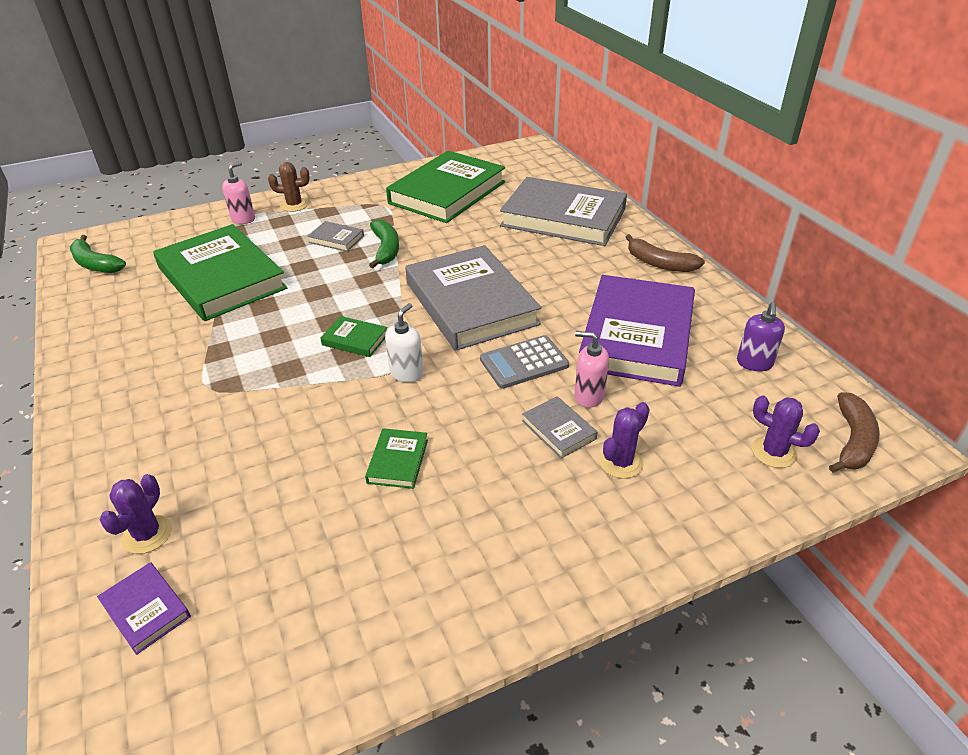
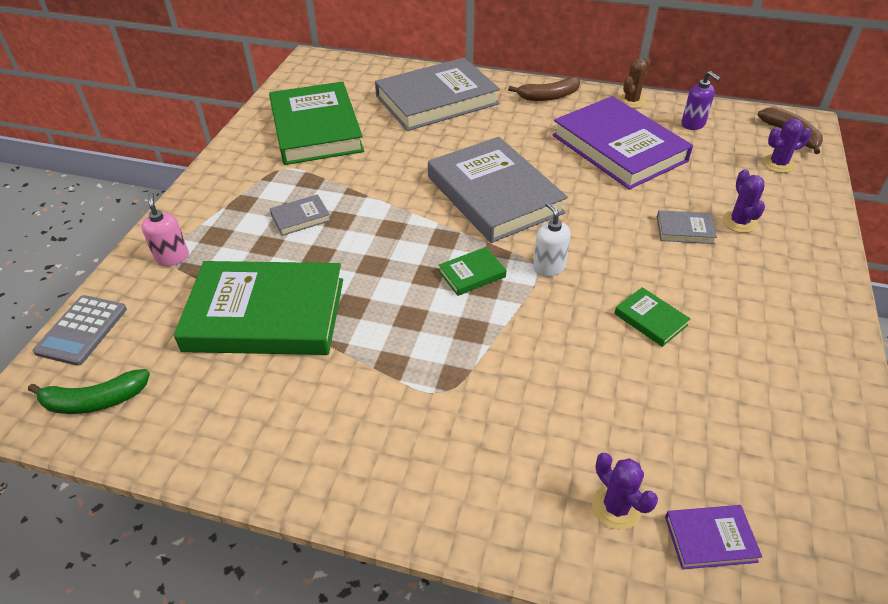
camera: 50 degrees left, 5 degrees up
(294, 205) = (199, 216): brown cactus -> brown cactus (631, 101)
(385, 249) = (358, 199): green banana -> none
(471, 303) = (494, 195): grey book -> grey book turned 45 degrees clockwise
(524, 362) = (596, 207): grey calculator -> grey calculator (82, 330)
(588, 396) = (662, 200): pink soap dispenser -> none

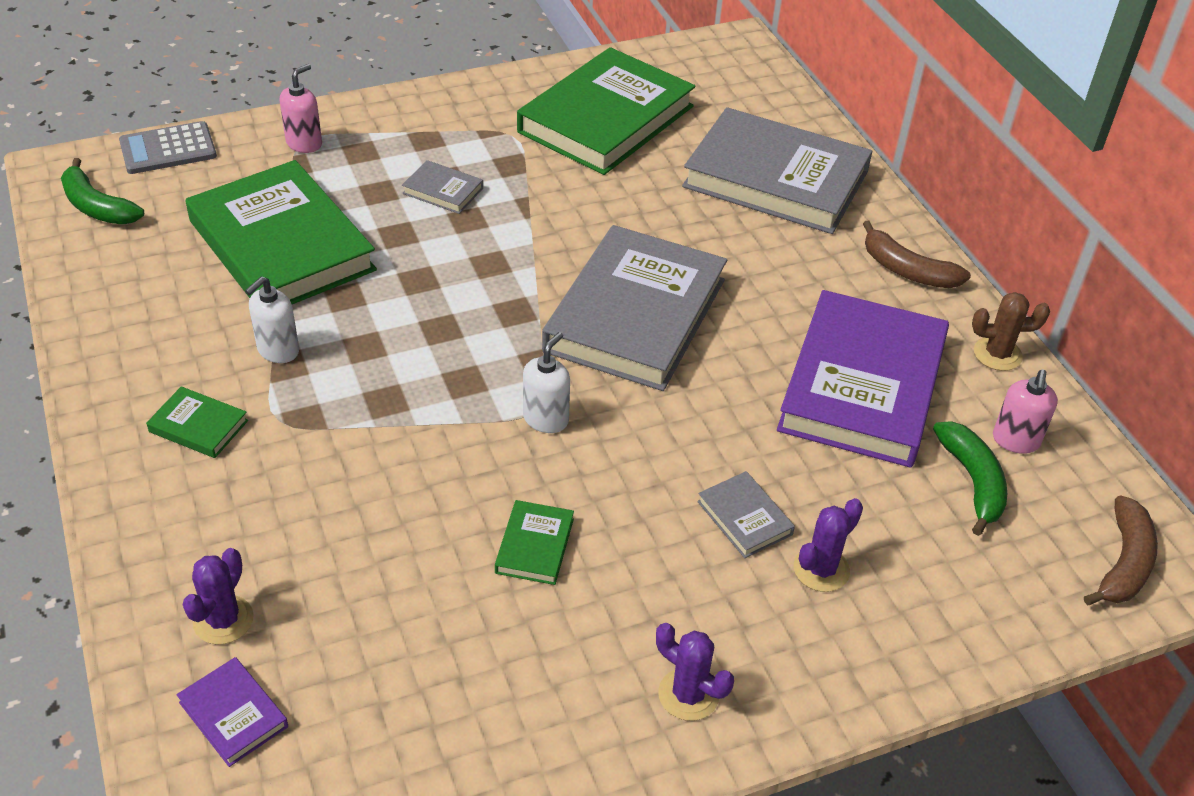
camera: 50 degrees right, 0 degrees up
(371, 362) = (278, 350): none -> white soap dispenser
(472, 274) = (475, 361): green book -> green book (198, 426)
(693, 124) = (1015, 441): purple soap dispenser -> pink soap dispenser
(711, 149) = (972, 481): none -> green banana
(778, 164) = (1019, 571): purple cactus -> purple cactus (688, 694)

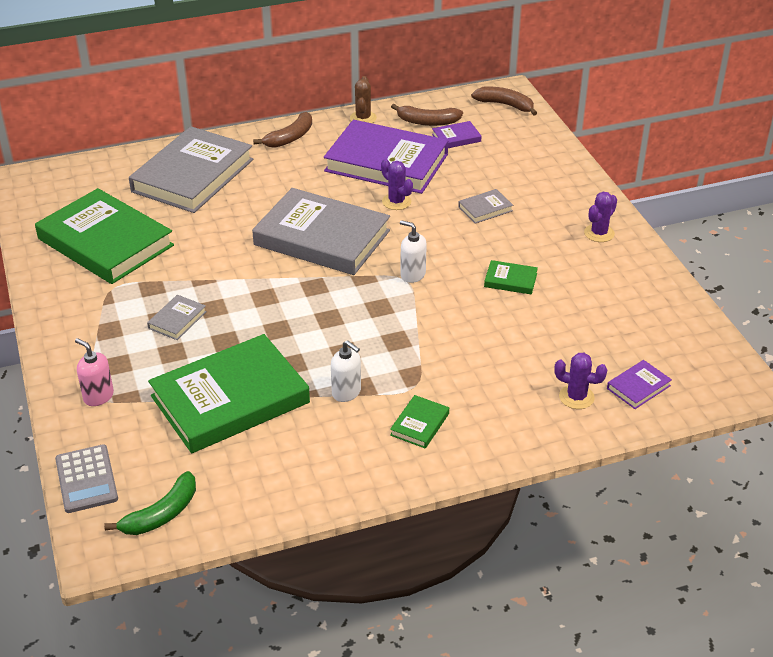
camera: 85 degrees left, 5 degrees down
(821, 569) = (517, 188): purple cactus -> purple cactus (396, 202)
(972, 481) = (456, 138): green banana -> purple book
(1015, 441) = (427, 122): pink soap dispenser -> brown banana

